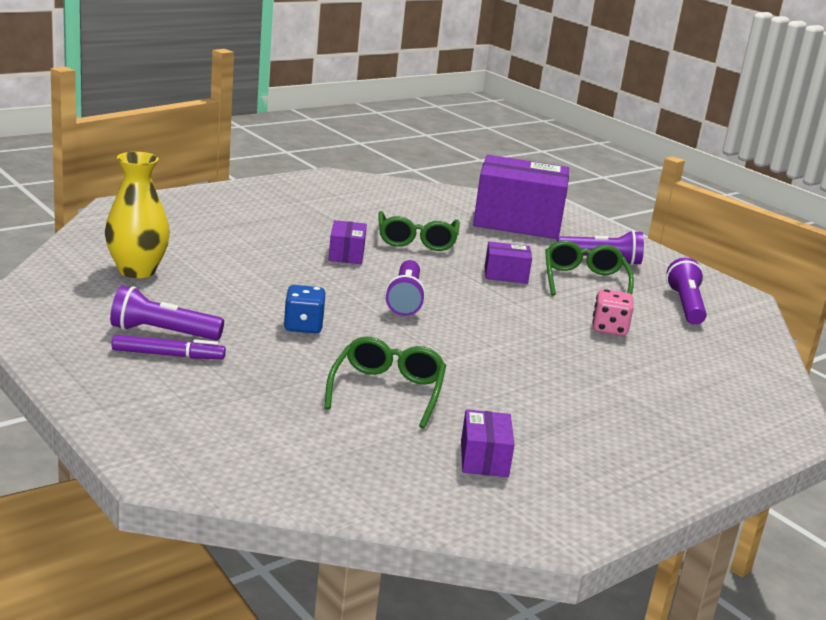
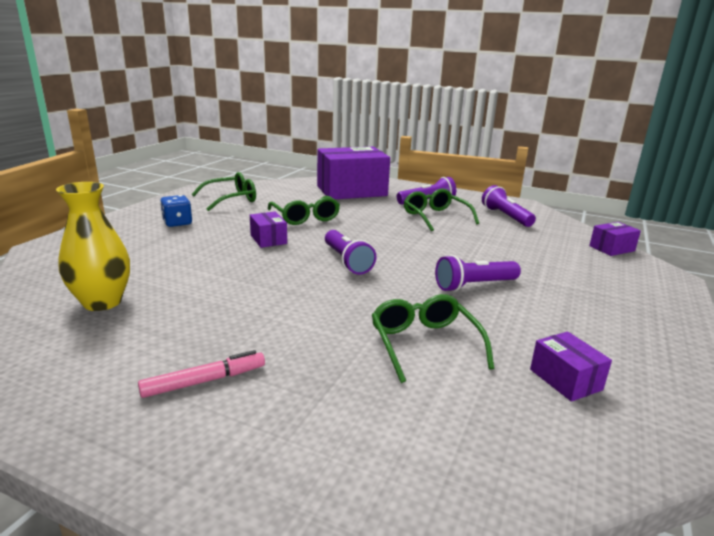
camera: 25 degrees left, 0 degrees up
(163, 333) = (178, 358): purple flashlight -> purple flashlight (474, 285)
(168, 355) = (204, 381): purple marker -> pink marker
(303, 326) = (297, 308): blue dice -> blue dice (177, 223)
(353, 197) = (231, 199): none -> green glasses
(506, 275) = (387, 225): purple box -> purple box (611, 248)
(609, 328) = (490, 243): pink dice -> none

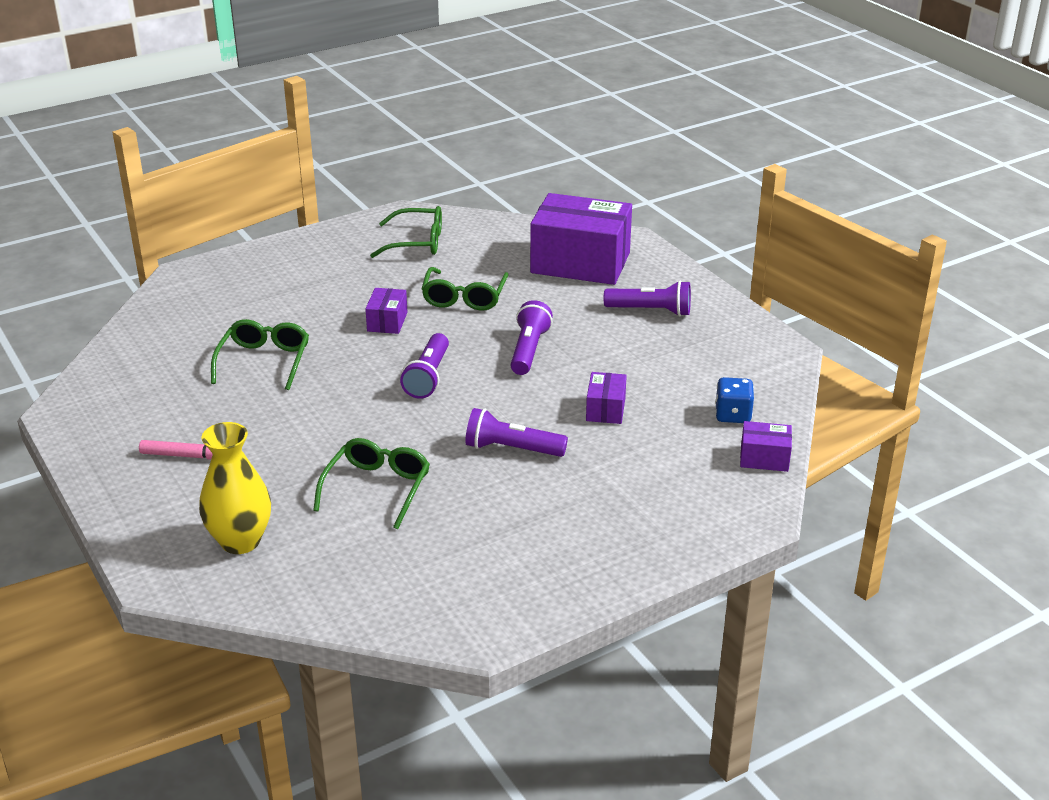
camera: 35 degrees right, 10 degrees up
(102, 302) = (181, 357): yellow vase -> yellow vase (240, 541)
(177, 223) = (324, 270): blue dice -> blue dice (733, 415)
(435, 217) = (621, 341): green glasses -> green glasses (264, 361)
(506, 217) = (716, 367): purple flashlight -> purple flashlight (529, 350)
(565, 379) = (442, 560): purple box -> purple box (605, 409)

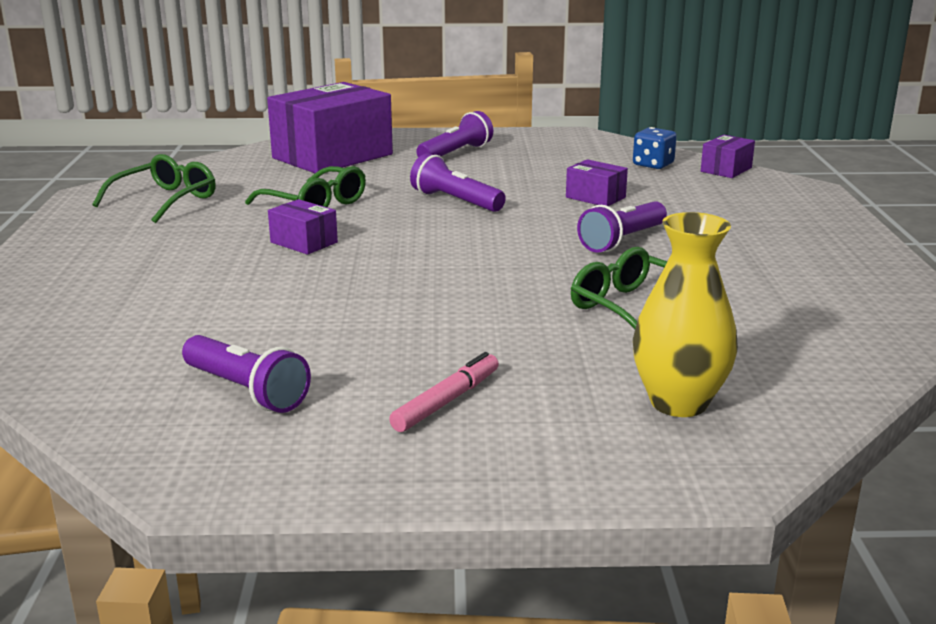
camera: 60 degrees left, 10 degrees down
(264, 361) = (284, 316): green glasses -> none
(428, 377) = (444, 247): purple flashlight -> purple flashlight (246, 391)

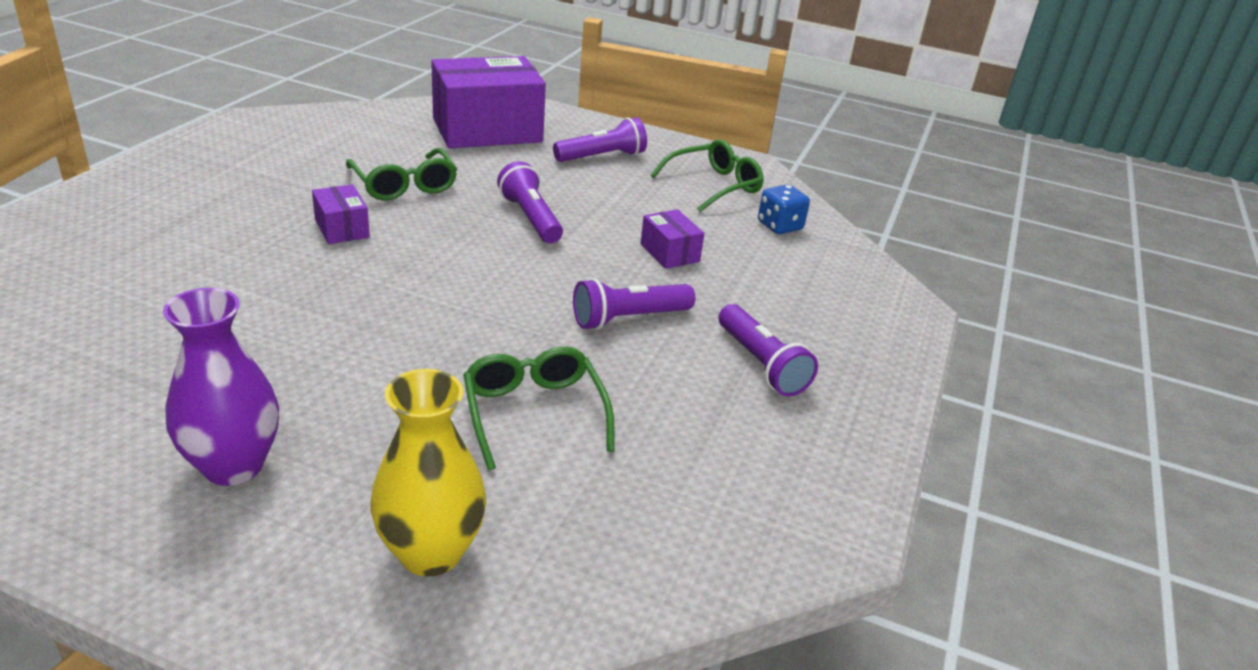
camera: 20 degrees right, 10 degrees up
(165, 200) = (290, 144): green glasses -> green glasses (714, 186)
(246, 391) = (95, 389): purple flashlight -> purple flashlight (761, 364)
(447, 401) = (233, 466): pink marker -> purple vase
(726, 169) = (850, 255): purple box -> none

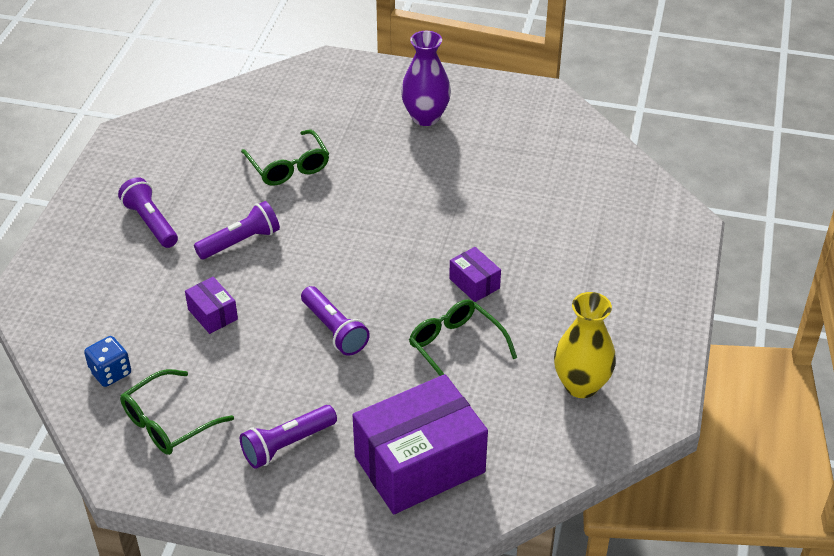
camera: 175 degrees right, 10 degrees up
(431, 553) = (318, 98): yellow vase -> yellow vase (581, 385)

